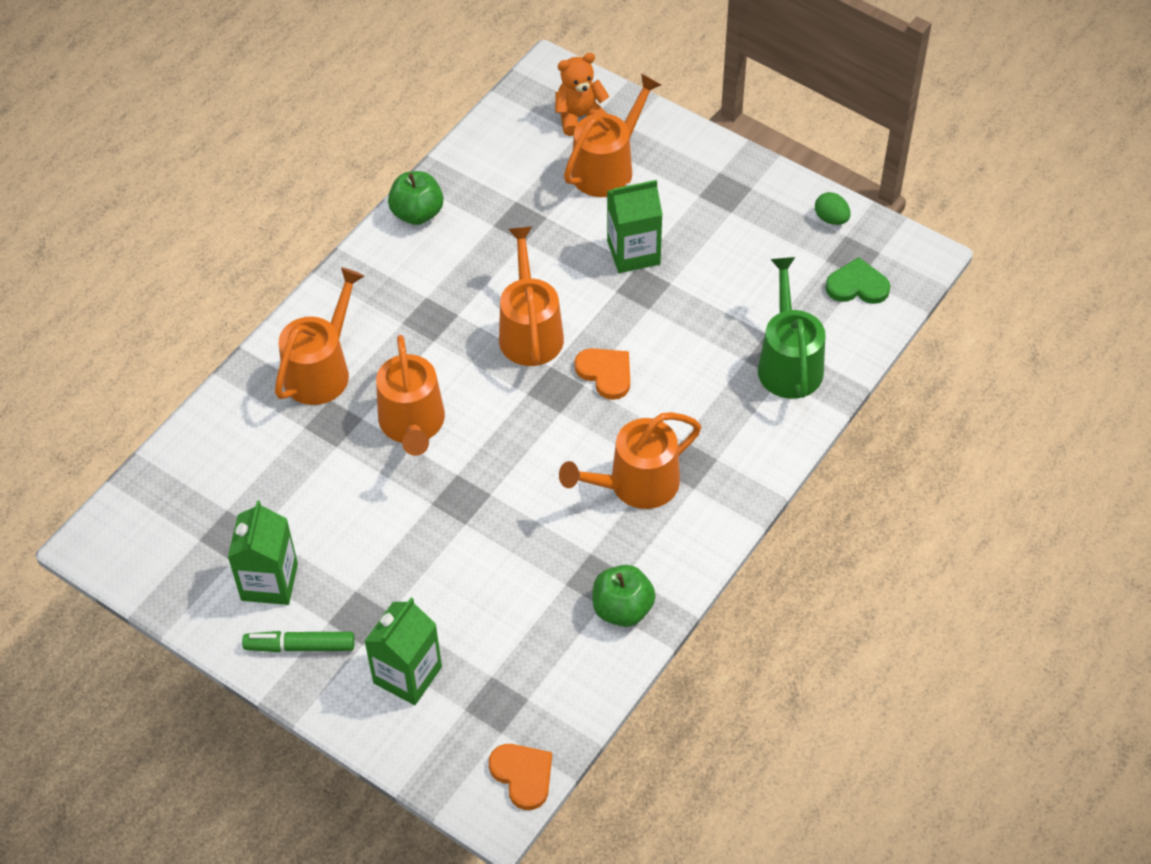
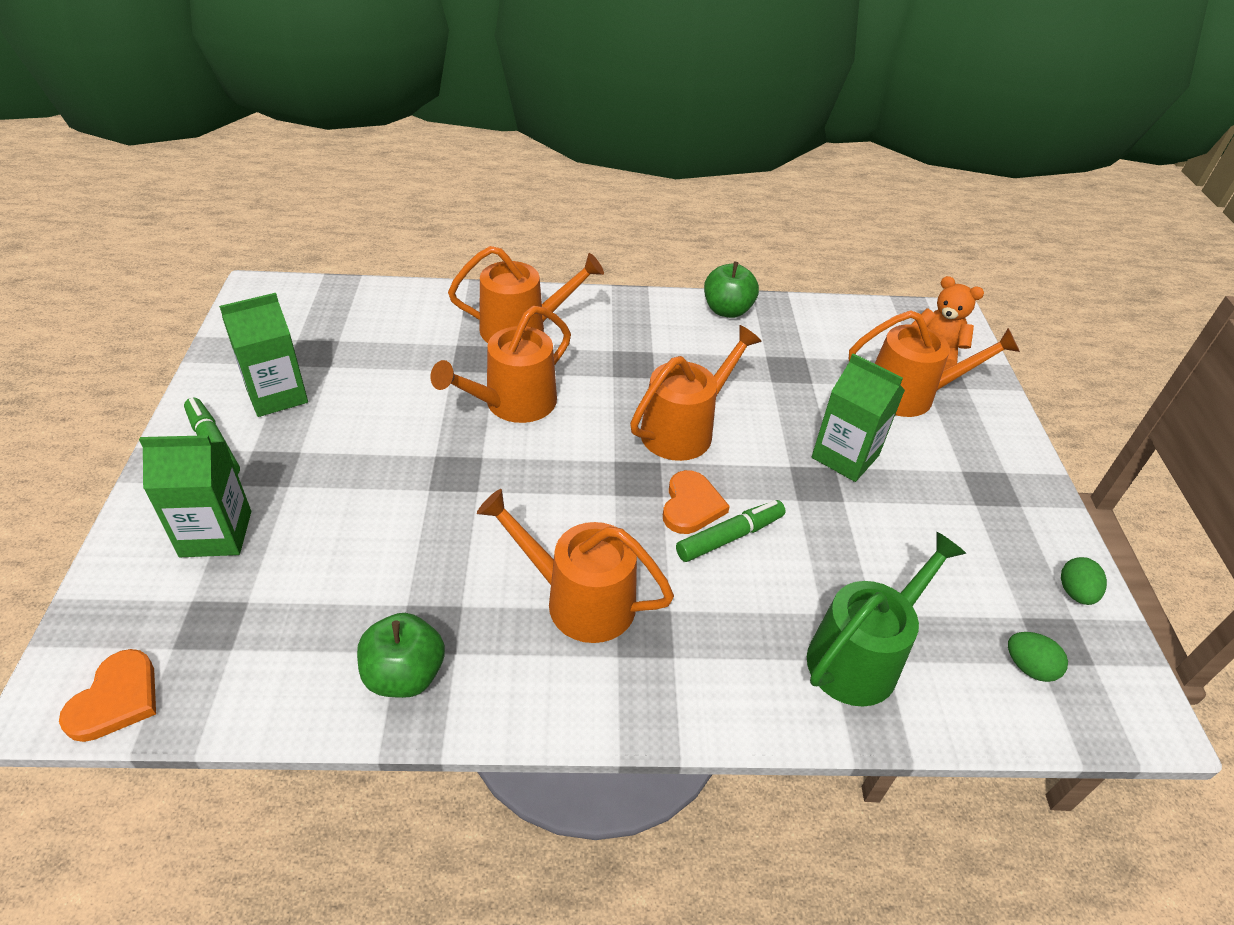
camera: 50 degrees right, 10 degrees down
(650, 369) = (730, 537): none -> green marker
(857, 285) = (1028, 667): green heart -> green egg

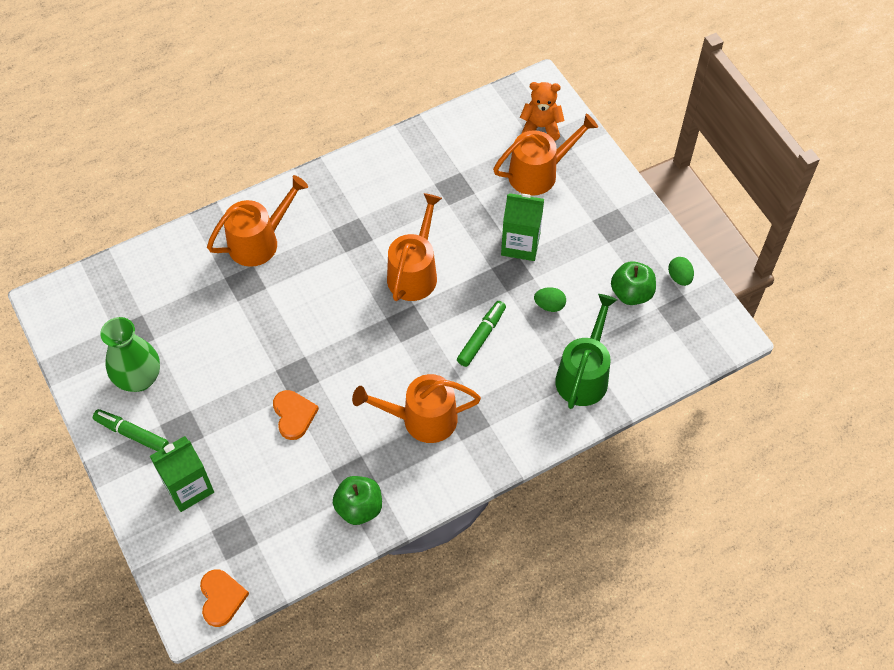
camera: 25 degrees left, 15 degrees up
(277, 395) = (139, 378): green carton -> green vase
(513, 403) = (296, 307): orange watering can -> none
(691, 505) = (449, 326): orange heart -> orange heart (294, 415)
(727, 310) = (388, 154): green apple -> green apple (631, 293)
(1028, 667) = (669, 337): green egg -> green egg (549, 305)

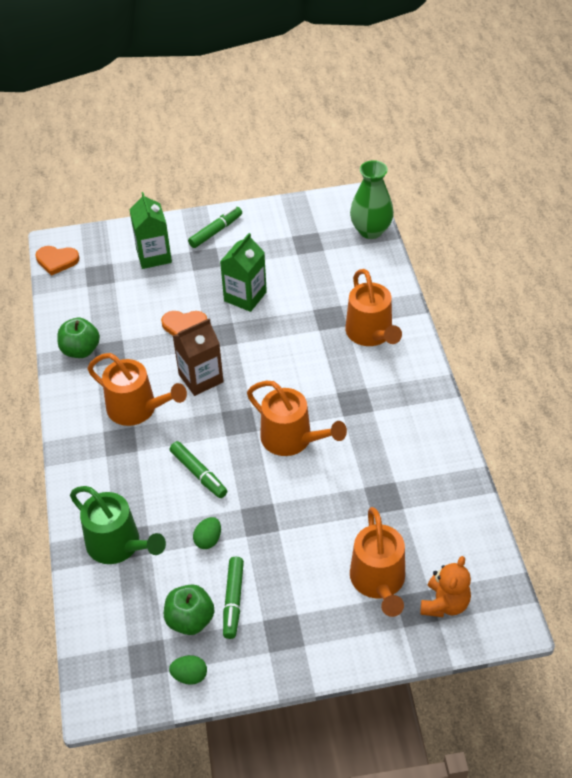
camera: 110 degrees right, 10 degrees down
(139, 378) = (263, 241): green vase -> green vase (371, 231)
(363, 374) = (201, 378): none -> brown carton
(422, 419) = (137, 409): orange watering can -> orange watering can turned 105 degrees clockwise
(520, 244) = (291, 536): green carton -> green carton (245, 296)
(600, 268) = (233, 601): none -> green marker

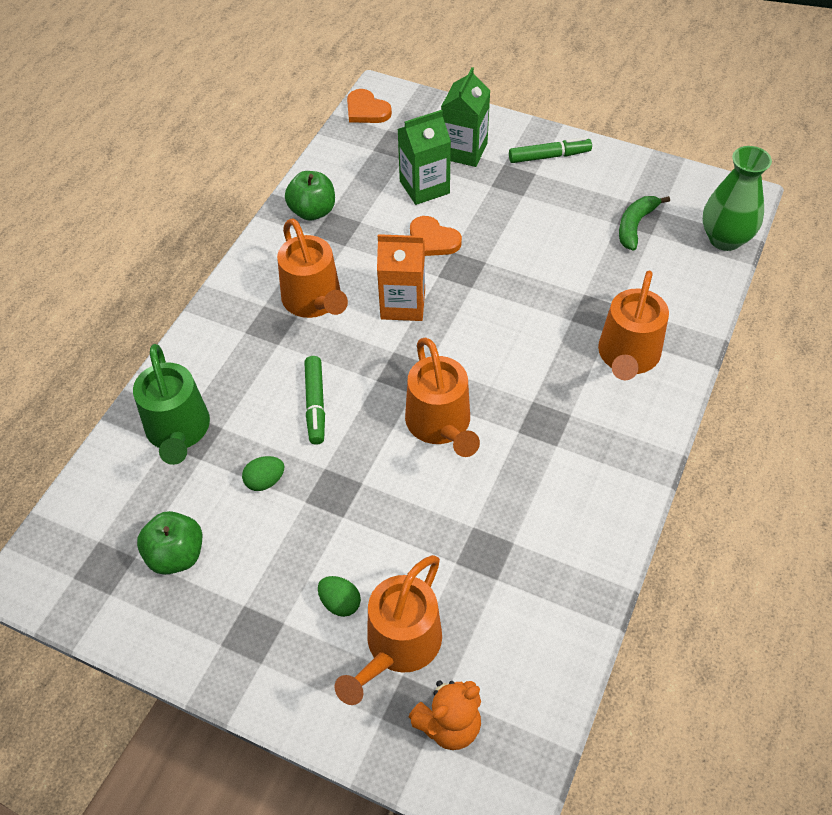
camera: 35 degrees right, 5 degrees up
(190, 676) = (125, 614): green egg -> green egg (340, 603)
(201, 378) = (403, 304): brown carton -> orange carton
(233, 601) = (233, 563): green marker -> none
(245, 296) = (522, 241): green carton -> green carton (424, 187)
(309, 250) = (635, 226): none -> green banana

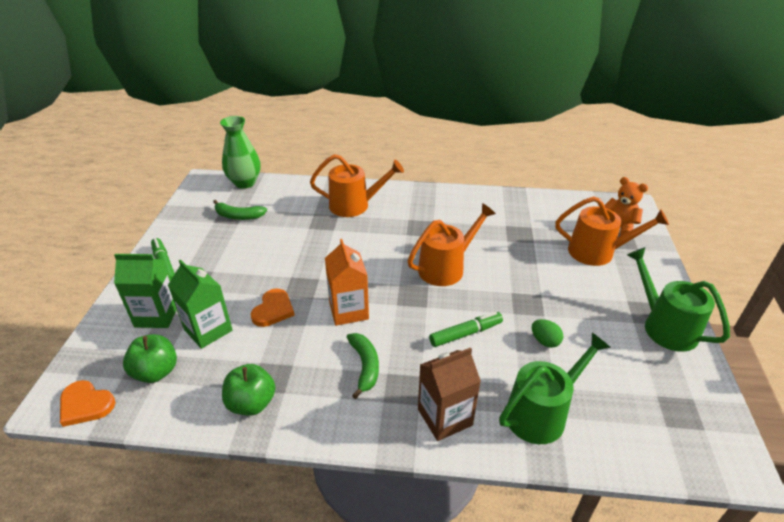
camera: 110 degrees left, 15 degrees down
(176, 555) = (634, 370): green apple -> green apple (156, 372)
(218, 640) = (664, 326): none -> green watering can
(219, 348) = (445, 417): none -> brown carton
(314, 301) = (365, 366): orange watering can -> green banana
(340, 603) = (594, 280): green egg -> none
(366, 110) = (85, 405): orange heart -> orange heart turned 90 degrees clockwise

